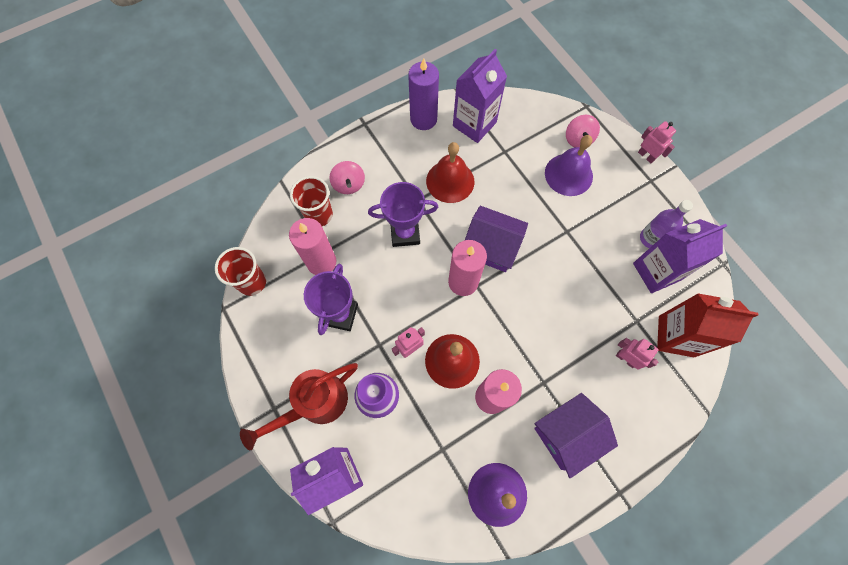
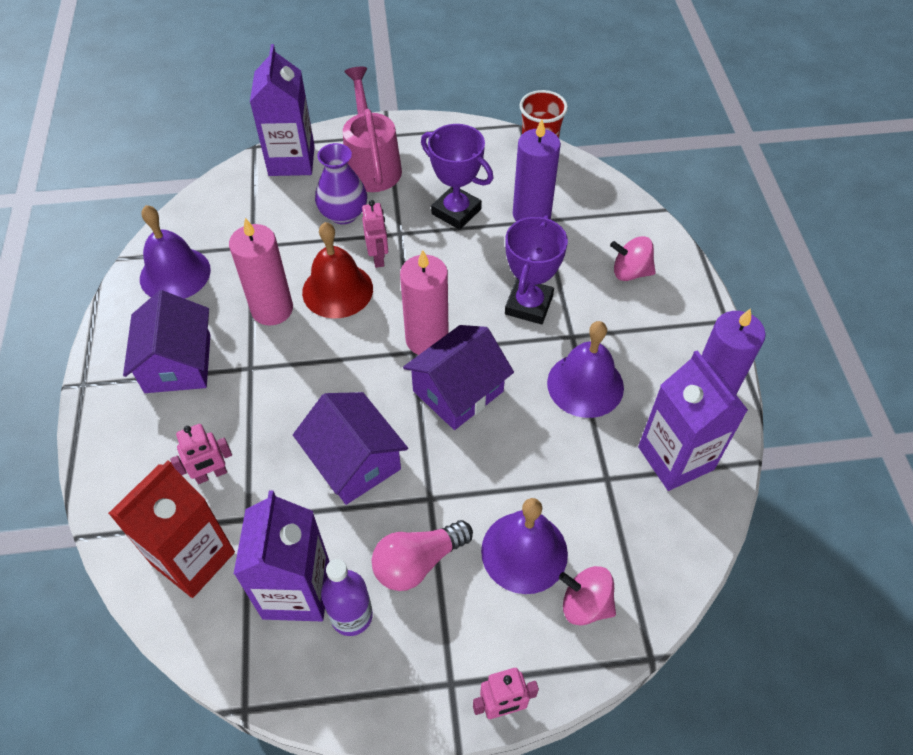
camera: 115 degrees right, 15 degrees down
(315, 403) = (372, 165): red watering can -> pink watering can
(319, 215) = (598, 230): red cup -> none
(321, 262) = (531, 214): pink candle -> purple candle
(450, 181) = (585, 385): red bell -> purple bell
(569, 281) = (354, 461): none -> purple house
(605, 220) = (418, 562): none -> pink light bulb

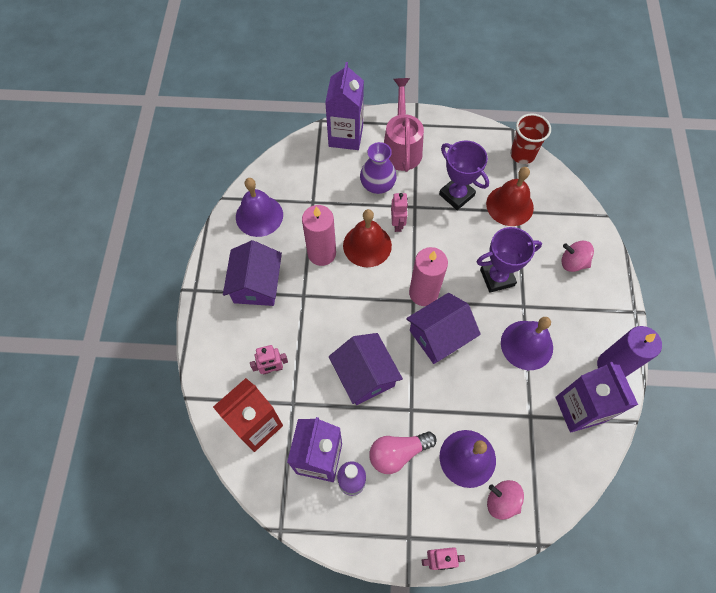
camera: 10 degrees right, 10 degrees up
(529, 305) = (497, 277): purple trophy -> purple trophy turned 45 degrees clockwise
(531, 214) = (509, 205): purple candle -> red bell

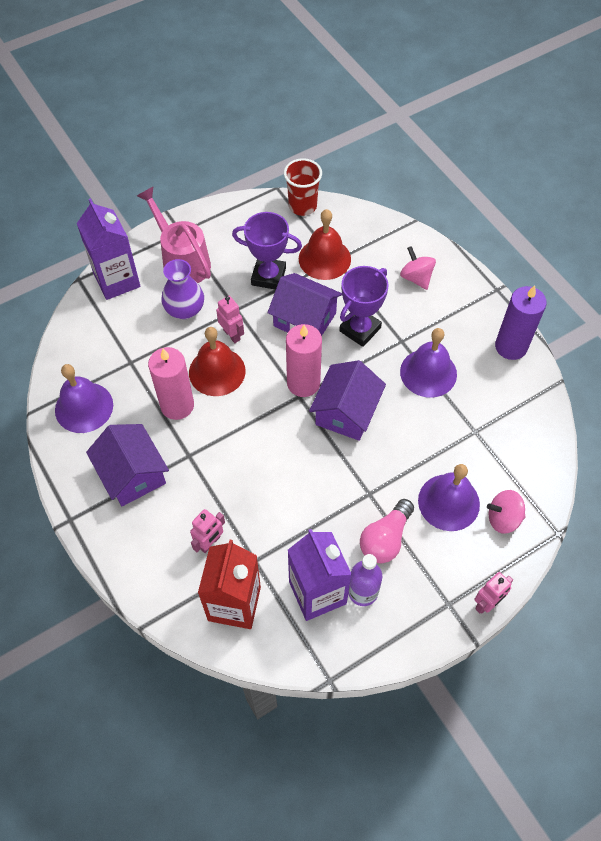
camera: 35 degrees left, 5 degrees down
(365, 375) = (304, 490): purple house -> purple house (304, 319)
(572, 262) = (416, 278): pink spinning top -> pink spinning top turned 75 degrees clockwise
(579, 409) = (510, 399): purple carton -> none

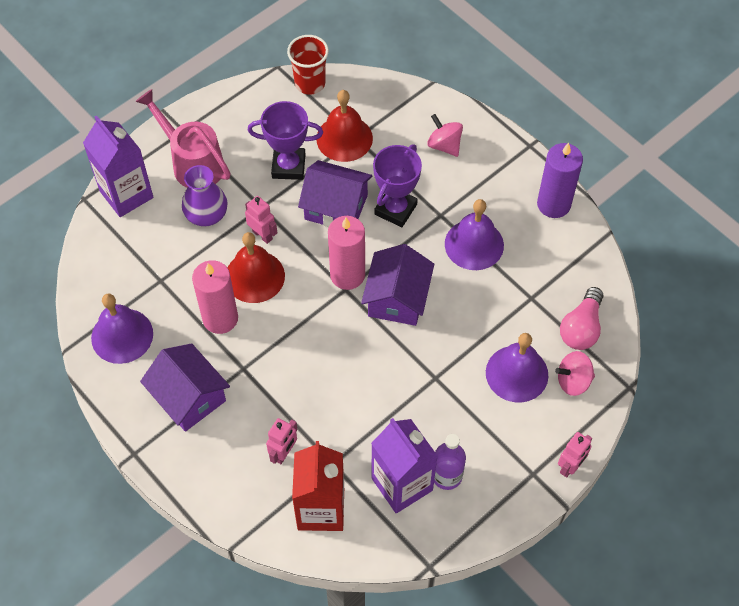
camera: 10 degrees left, 0 degrees up
(385, 539) = (460, 420): pink light bulb -> pink light bulb (581, 328)

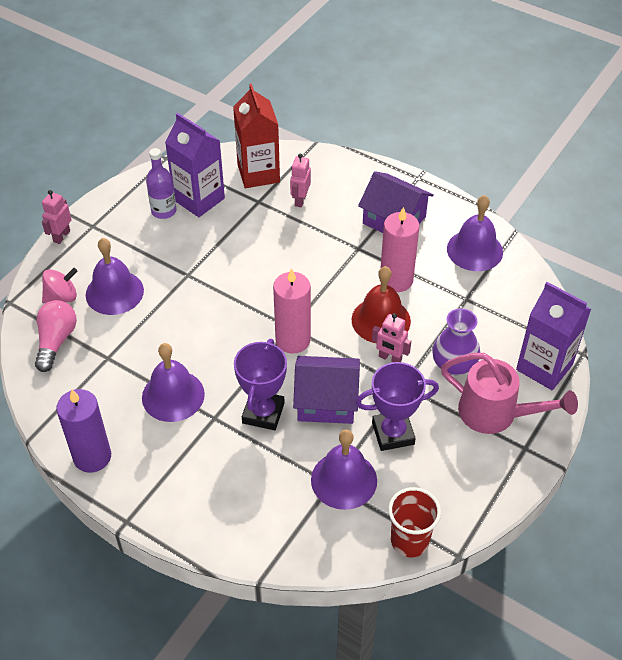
camera: 165 degrees right, 10 degrees down
(344, 138) = (344, 480): red bell -> purple bell
(397, 298) = (239, 330): purple house -> none
(444, 145) = (227, 498): pink spinning top -> none

